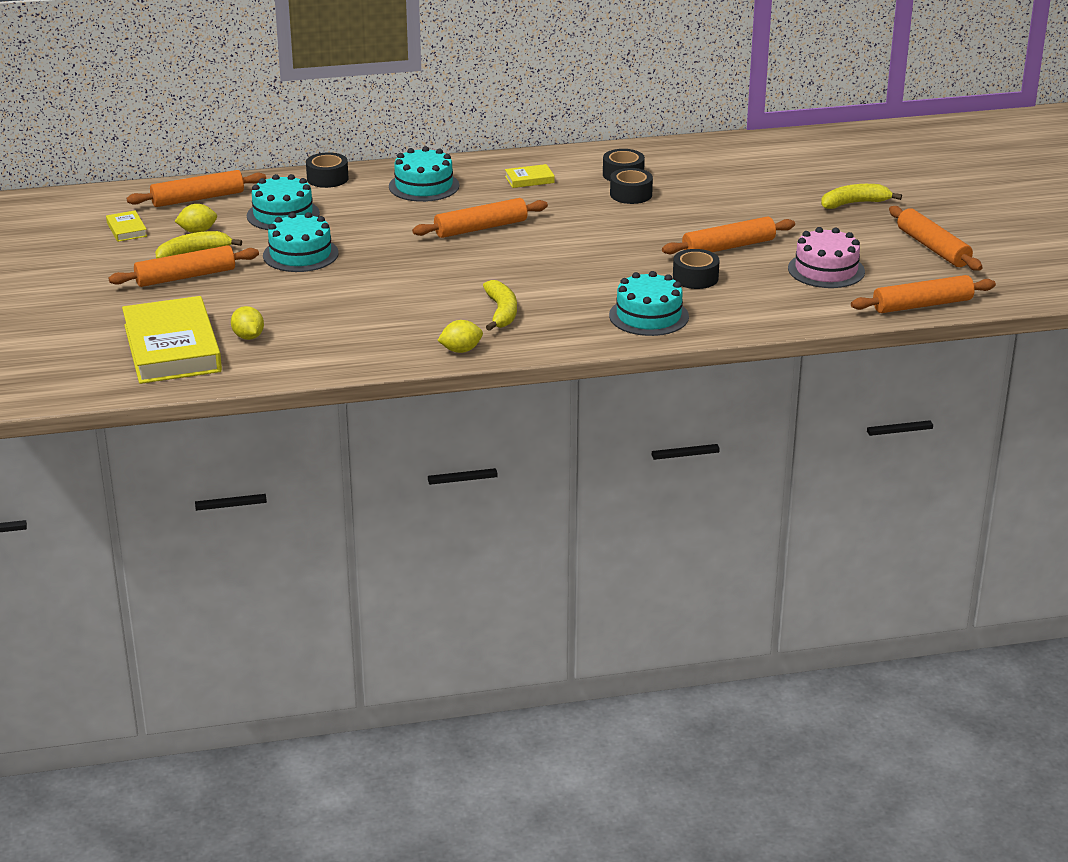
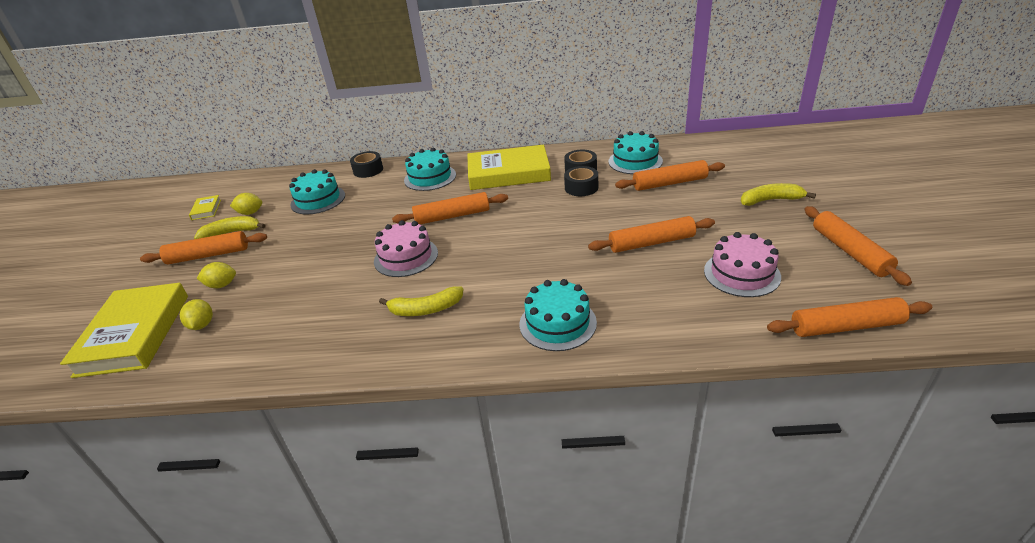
camera: 15 degrees right, 5 degrees up
(198, 198) = (272, 185): orange rolling pin -> orange rolling pin (669, 183)
(300, 254) = (305, 237): turquoise cake -> turquoise cake (635, 161)
(448, 269) = (406, 257): none -> pink cake
(461, 350) = (365, 357): yellow lemon -> yellow lemon (221, 285)
(501, 312) = (425, 309): yellow banana -> yellow banana turned 75 degrees clockwise
(529, 179) = (508, 173): yellow book -> yellow book, size x2.38
(695, 278) = (614, 277): black tape -> none

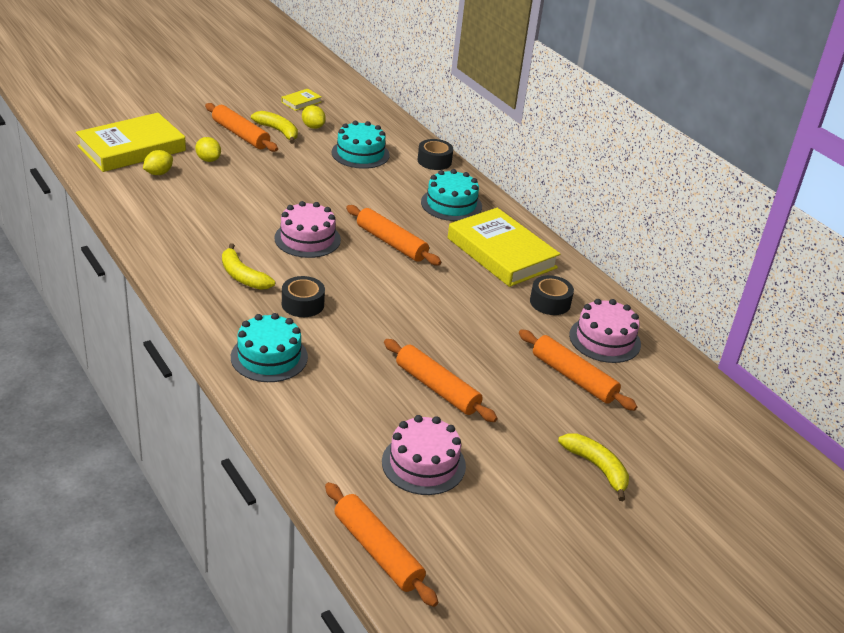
camera: 50 degrees right, 0 degrees up
(581, 187) = (511, 313): black tape -> black tape (302, 304)
(635, 161) = (605, 339): turquoise cake -> pink cake
(850, 251) = (526, 546): orange rolling pin -> none

